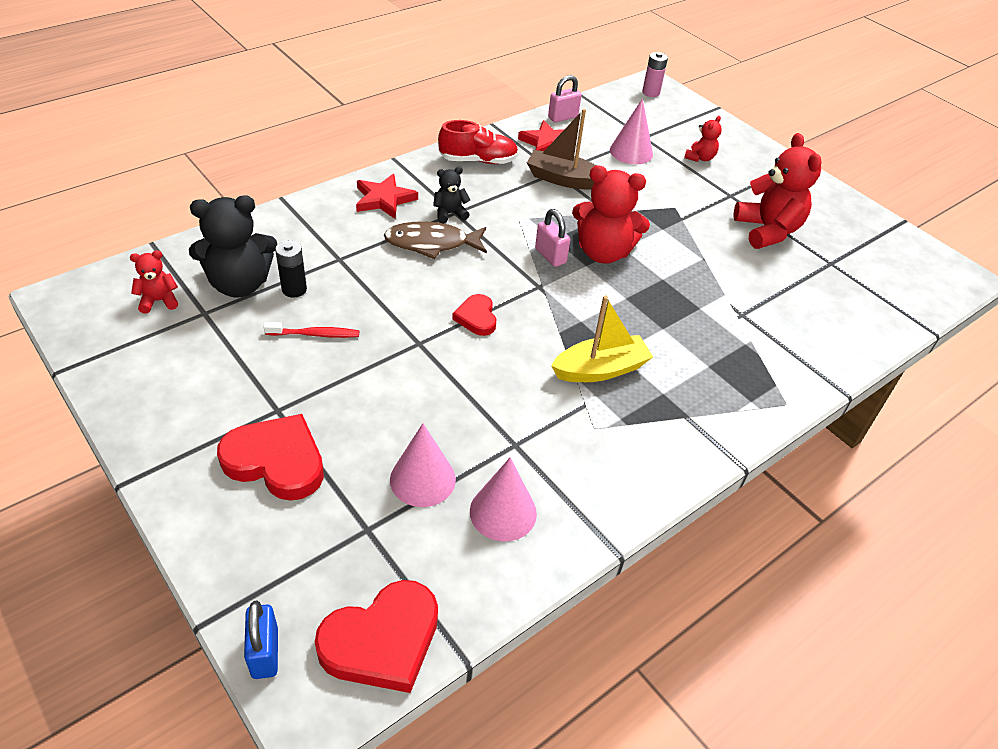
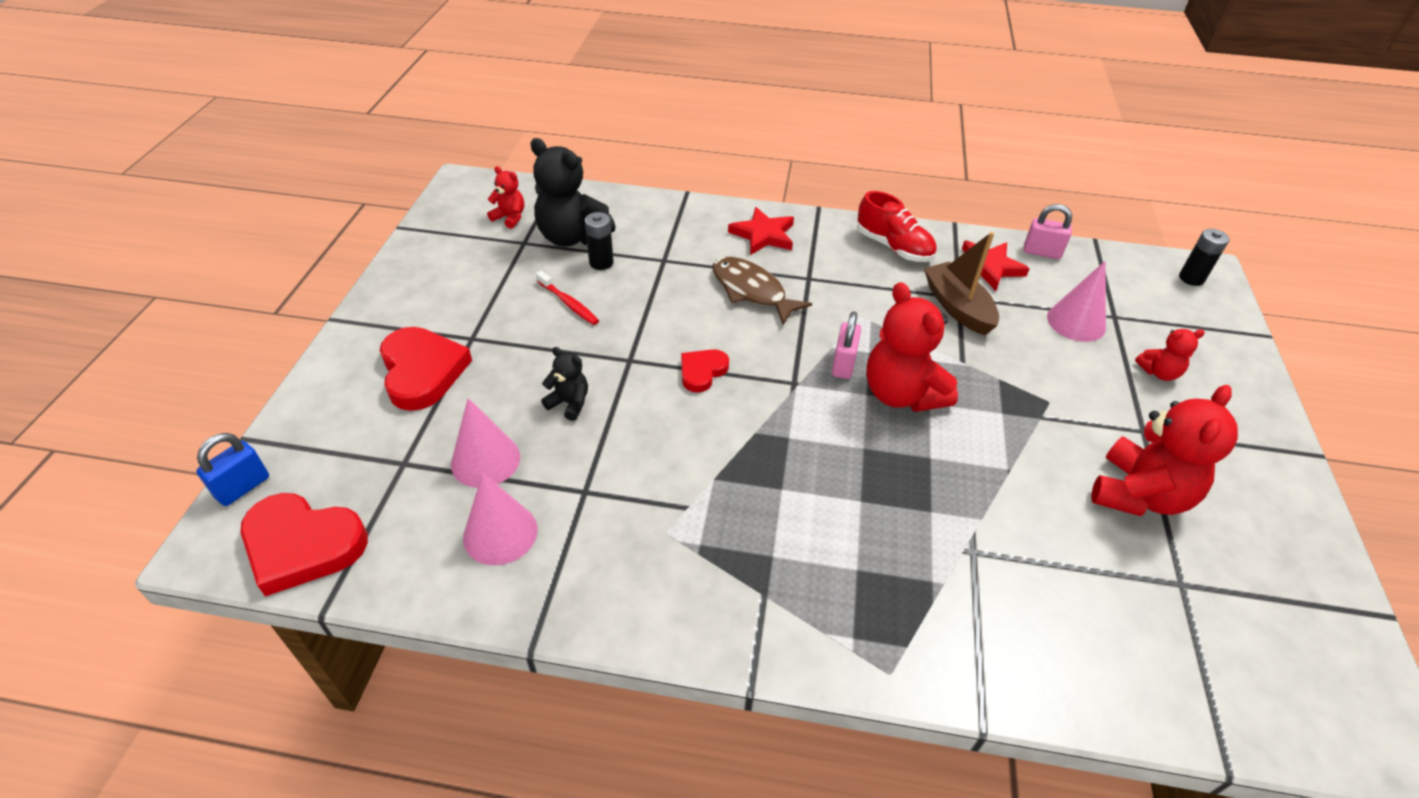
camera: 50 degrees right, 0 degrees up
(450, 213) = (802, 276): black teddy bear -> black teddy bear (569, 403)
(600, 369) = (745, 490): yellow boat -> none
(651, 92) = (1191, 278): pink battery -> black battery

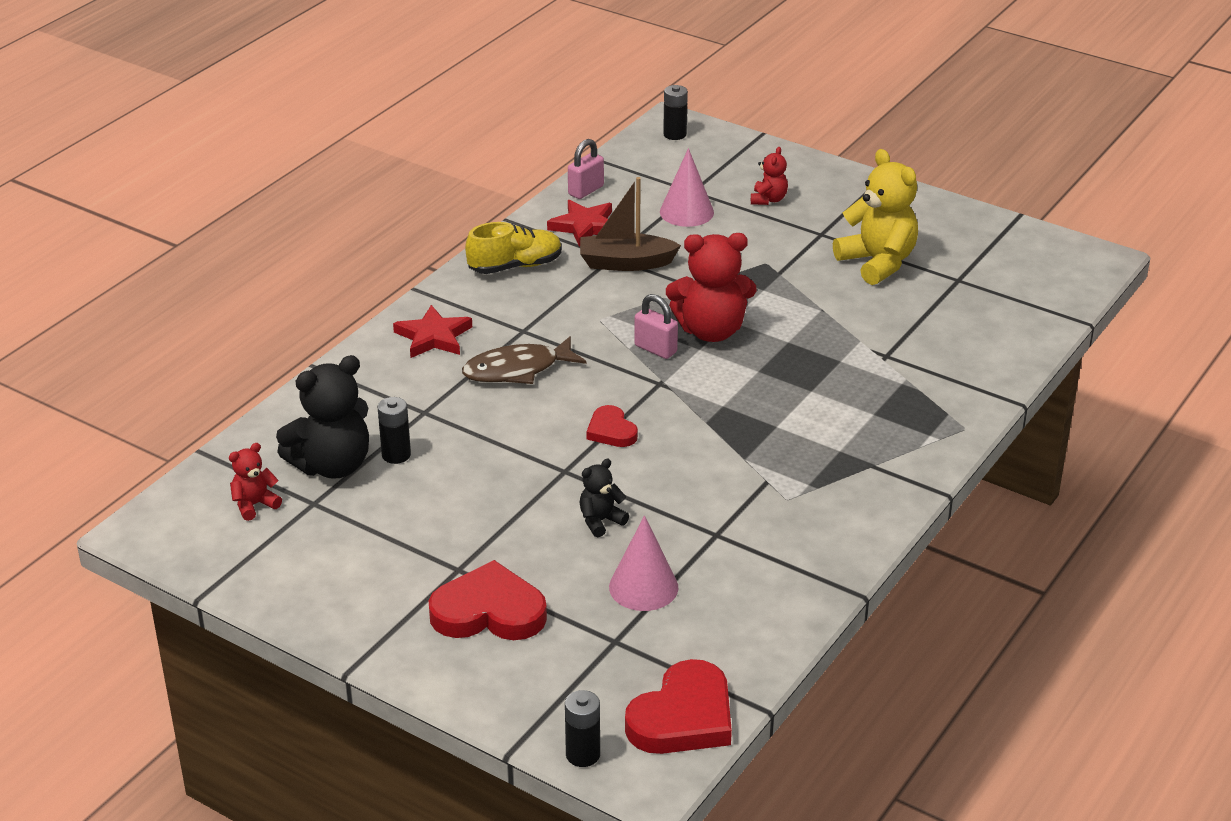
camera: 65 degrees left, 10 degrees down
(243, 487) = (583, 755): blue padlock -> black battery
(500, 533) = (736, 592): pink cone -> none
(568, 303) = (449, 492): red toothbrush -> none
(893, 247) = (515, 266): red shoe -> yellow shoe
(1139, 494) = (877, 263): red teddy bear -> yellow teddy bear

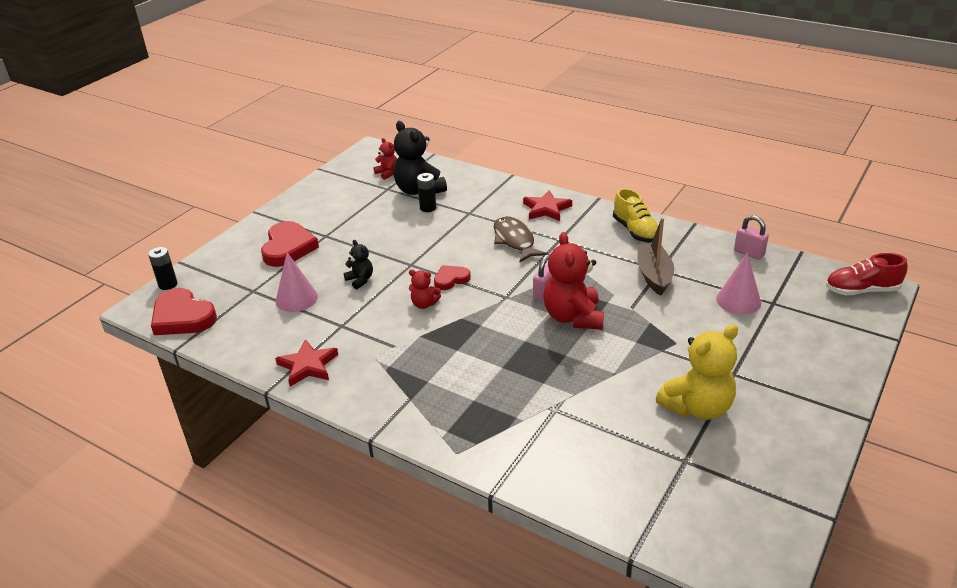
camera: 90 degrees right, 0 degrees up
(585, 226) = (698, 255): red star -> red star (308, 366)
(675, 134) = (861, 290): black battery -> red shoe
(768, 199) = (778, 343): red teddy bear -> red teddy bear (424, 304)

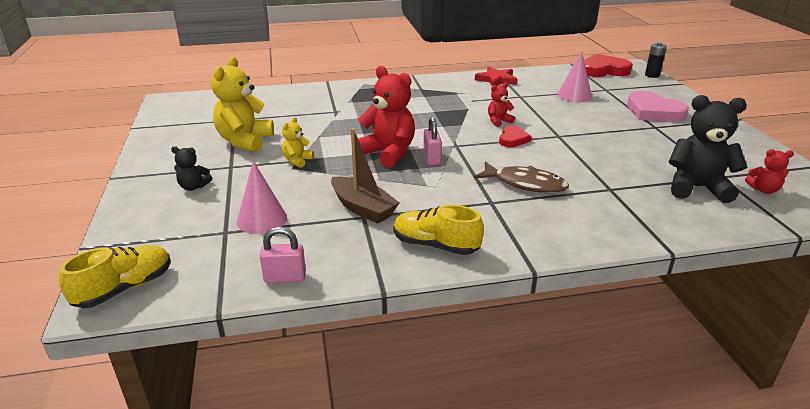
camera: 135 degrees right, 5 degrees down
(288, 248) = (653, 112): red heart -> pink heart
(360, 280) = (565, 116): black teddy bear -> black teddy bear (193, 187)
(428, 208) = (649, 177): black battery -> none
(546, 209) = (557, 227): red star -> none
(664, 349) = (297, 161): none -> yellow teddy bear
(861, 290) = (124, 288): red shoe -> yellow shoe

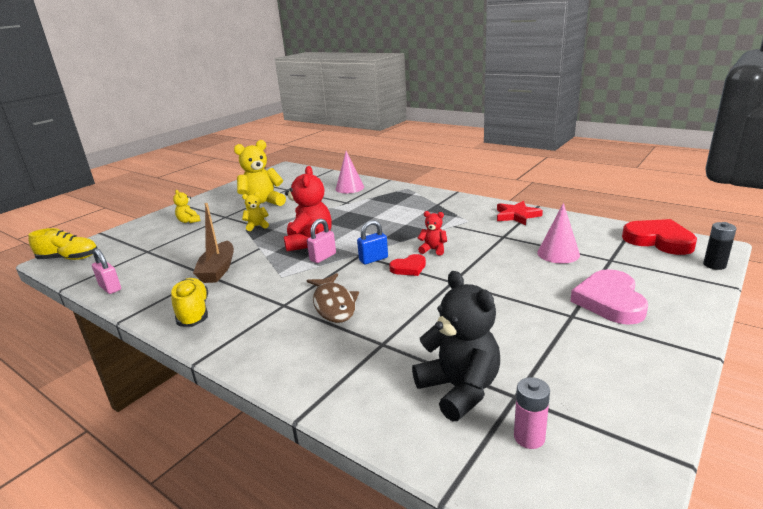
camera: 50 degrees right, 5 degrees down
(193, 187) = (189, 221): black teddy bear -> yellow teddy bear
(262, 219) = (171, 252): pink cone -> pink cone (349, 188)
(474, 144) = (373, 259): none -> blue padlock
(763, 190) = (529, 437): red teddy bear -> pink battery

